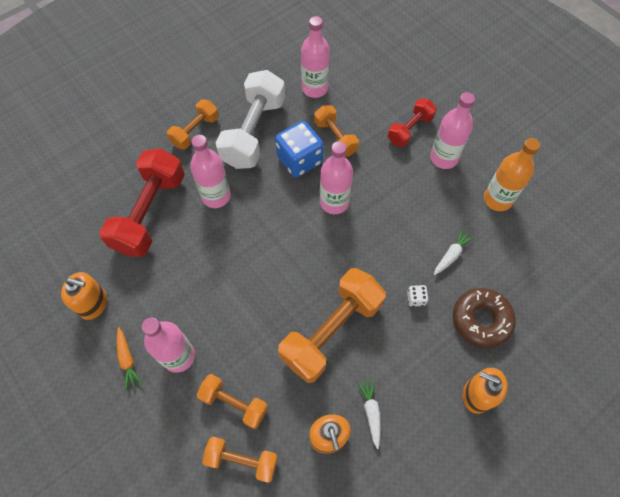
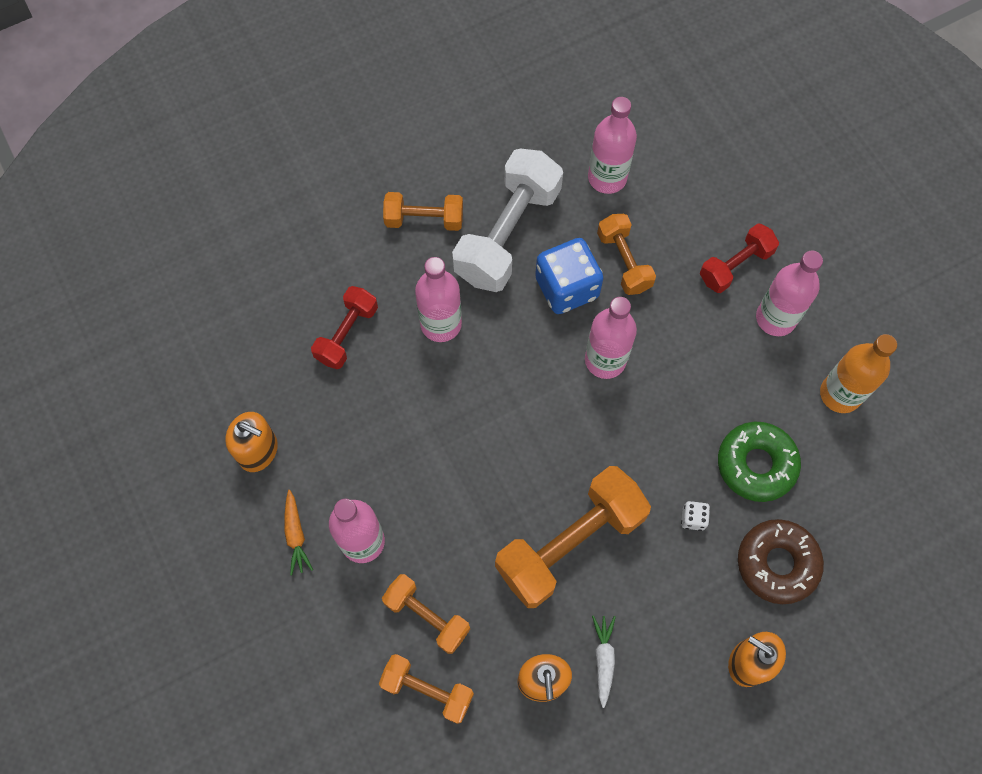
camera: 10 degrees right, 5 degrees up
(150, 213) = (347, 334): red dumbbell -> red dumbbell, size x0.56
(195, 131) = (424, 219): orange dumbbell -> orange dumbbell turned 45 degrees clockwise
(451, 254) = (756, 464): white carrot -> green donut

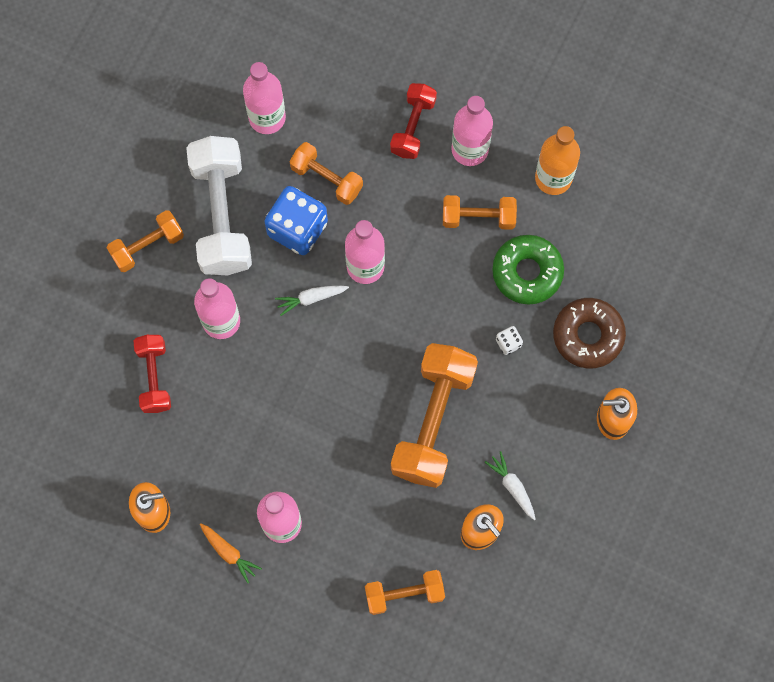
camera: 35 degrees left, 5 degrees up
(427, 616) = (367, 543): orange dumbbell -> orange dumbbell (478, 217)
(535, 356) = (311, 298): none -> white carrot

